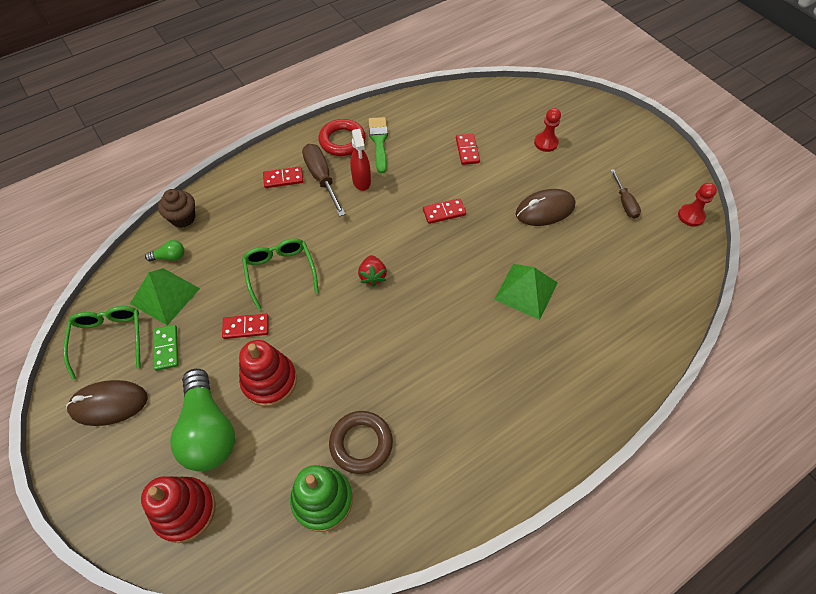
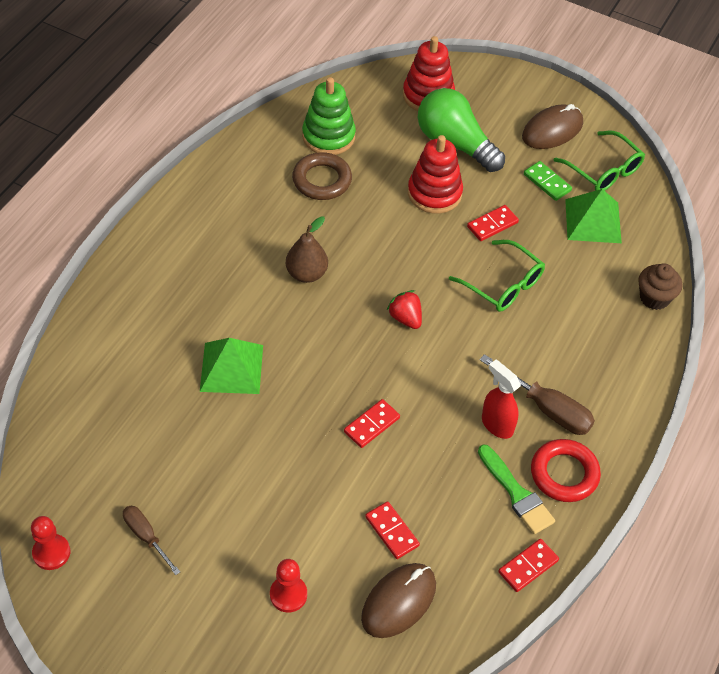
camera: 150 degrees right, 5 degrees down
(170, 257) = (626, 255): green light bulb -> none
(283, 179) = (591, 388): red domino -> red domino (528, 566)
(428, 347) = (306, 273): none -> brown pear
(545, 210) = (248, 481): brown mouse -> brown mouse (398, 602)

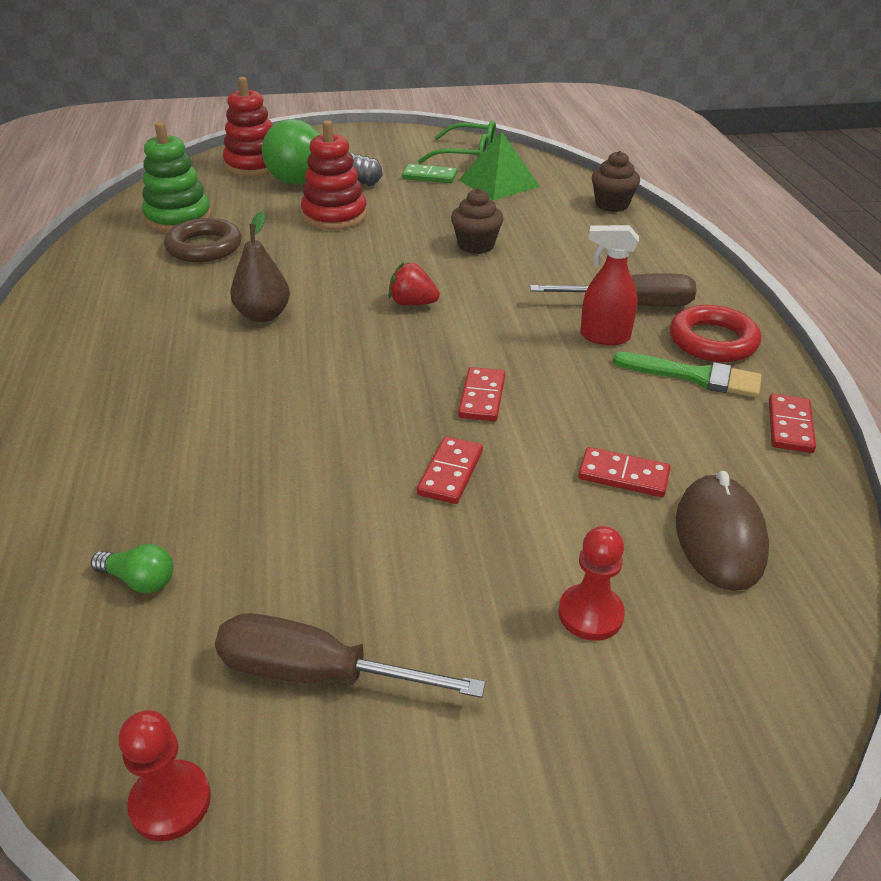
camera: 35 degrees left, 15 degrees down
(110, 433) = (139, 580): none -> green light bulb
(146, 537) = (318, 673): brown screwdriver -> brown screwdriver, size x1.58
(231, 368) = (255, 428): green pyramid -> none
(492, 224) = (415, 215): red domino -> red domino (450, 473)
(503, 284) = (476, 245): green glasses -> brown cupcake
(552, 130) = (394, 149): brown mouse -> none

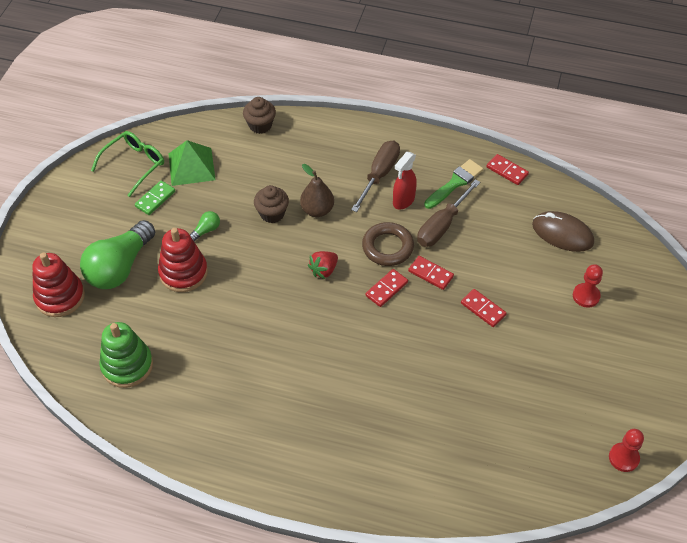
camera: 65 degrees left, 15 degrees up
(139, 580) = (505, 450): green light bulb -> green light bulb (206, 230)
(204, 247) = (185, 359): brown ring -> brown ring (387, 247)
(263, 315) = (297, 347): brown pear -> brown pear (317, 210)
(318, 673) = (582, 396): brown screwdriver -> brown screwdriver (442, 225)
(623, 475) = (512, 246): red domino -> red domino (386, 289)
(712, 341) = (429, 160): red ring -> none

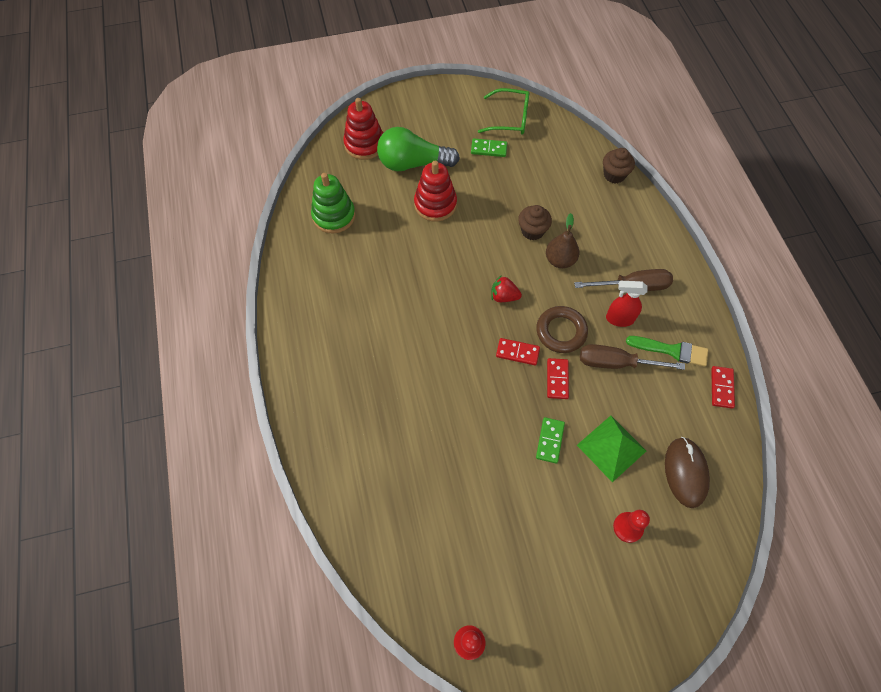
camera: 60 degrees right, 10 degrees up
(191, 166) = (536, 154): green pyramid -> green pyramid (611, 448)
(206, 230) = (484, 197): green light bulb -> none
(483, 309) = (549, 440): red domino -> green domino

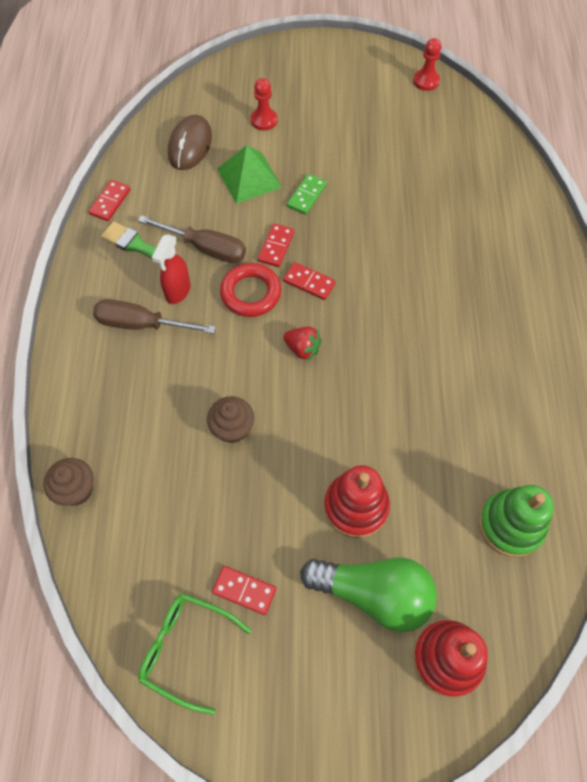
camera: 165 degrees left, 0 degrees up
(489, 149) = (244, 591): green domino -> red domino
(560, 260) = (214, 378): brown pear -> none
(561, 331) = (251, 293): brown ring -> red ring
(619, 319) = (177, 291): red spray bottle -> red spray bottle turned 90 degrees clockwise

